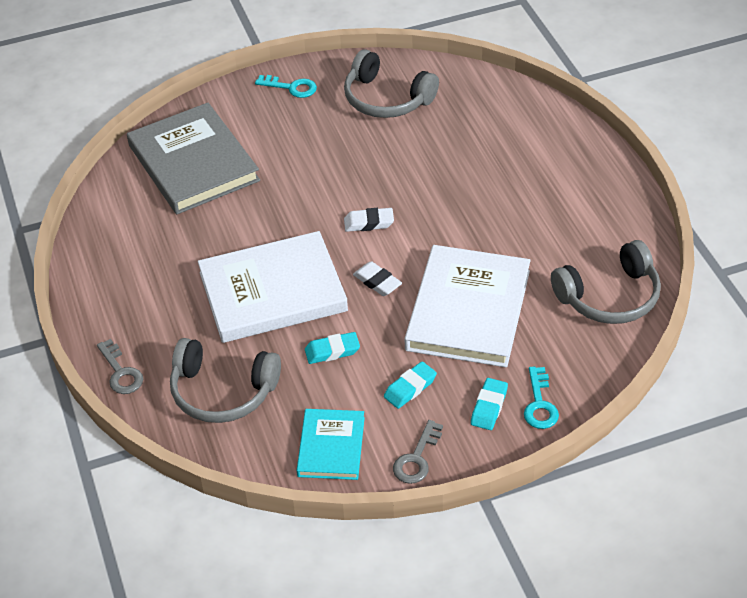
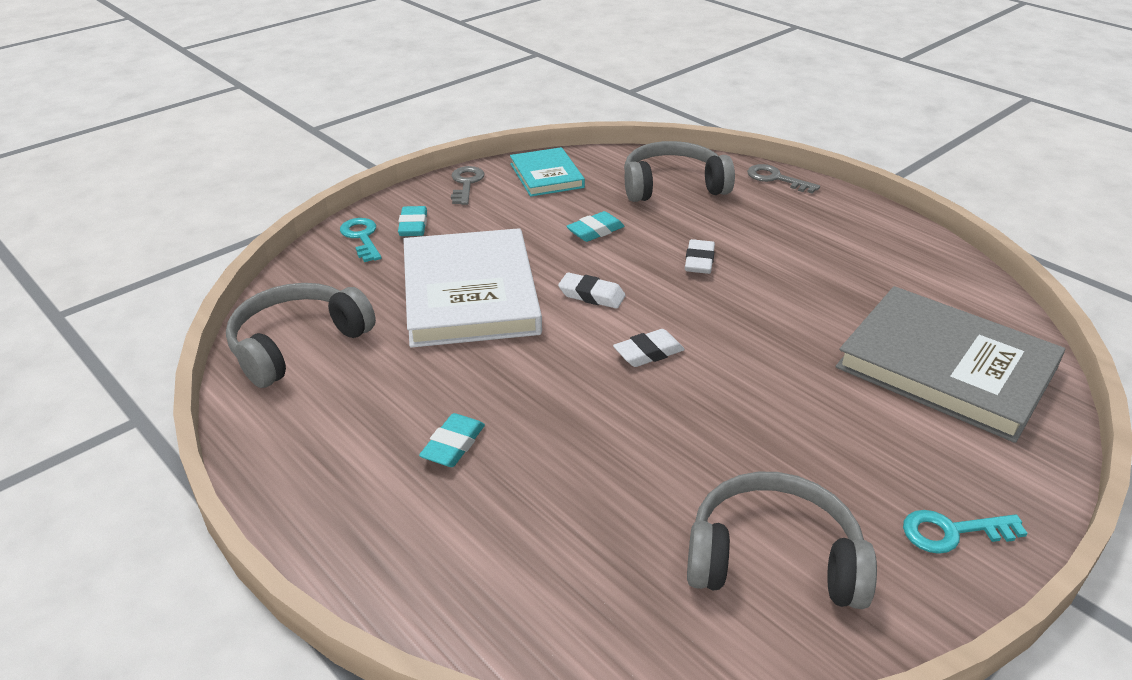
camera: 155 degrees right, 10 degrees down
(273, 292) = (699, 261): white book -> white eraser
(410, 388) = (499, 222): turquoise eraser -> turquoise eraser (453, 445)

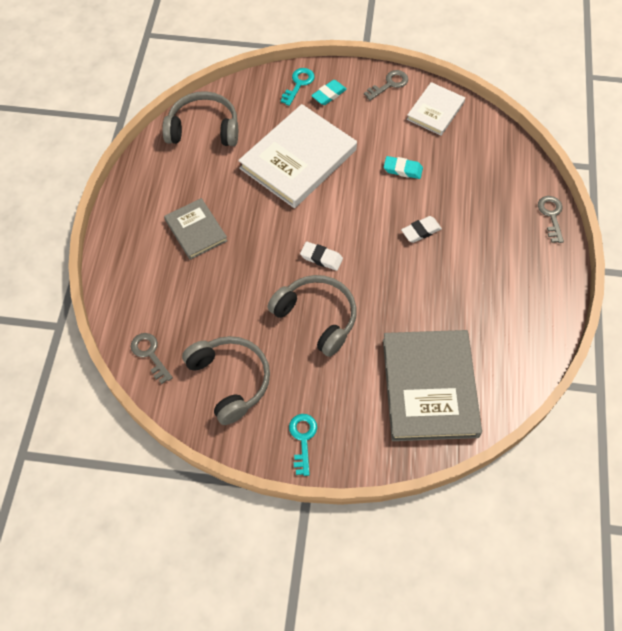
camera: 50 degrees right, 25 degrees up
(453, 445) = (196, 230): turquoise eraser -> grey book
(546, 175) = (435, 111): turquoise book -> white book
(591, 295) = (344, 206): white eraser -> none
(625, 638) = (150, 354): none -> grey key
(672, 186) = (487, 172): grey headphones -> grey headphones (317, 317)
(952, 532) = (303, 439): turquoise key -> turquoise key turned 45 degrees clockwise

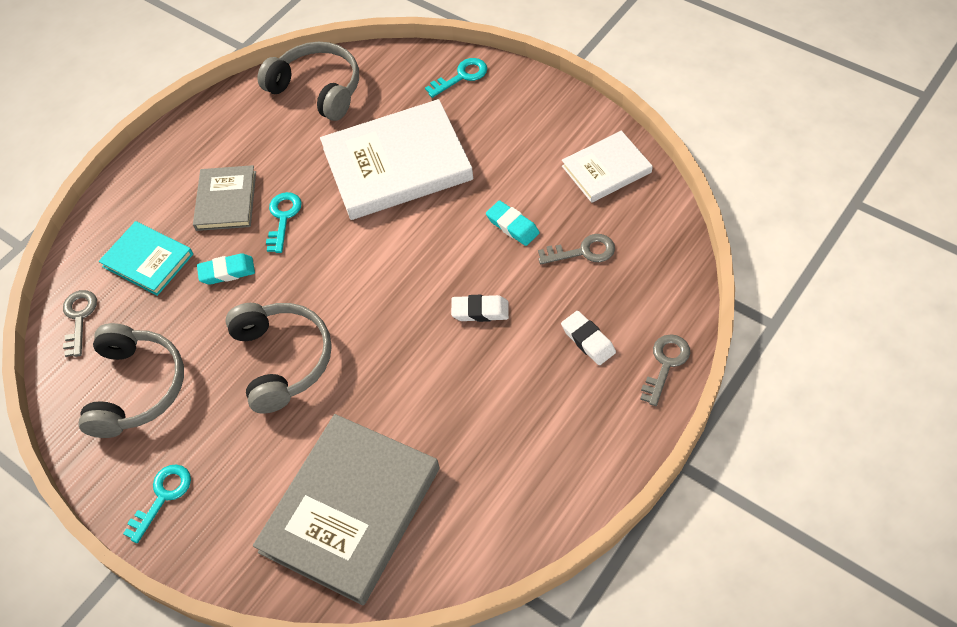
camera: 35 degrees right, 5 degrees down
(170, 294) = (148, 260): none -> turquoise book
(246, 225) = (283, 218): none -> turquoise key
(321, 258) = (338, 292): white eraser -> white eraser (588, 340)
(329, 95) = (488, 102): turquoise eraser -> turquoise eraser (227, 272)
(389, 84) = (571, 115): grey key -> grey key (583, 251)

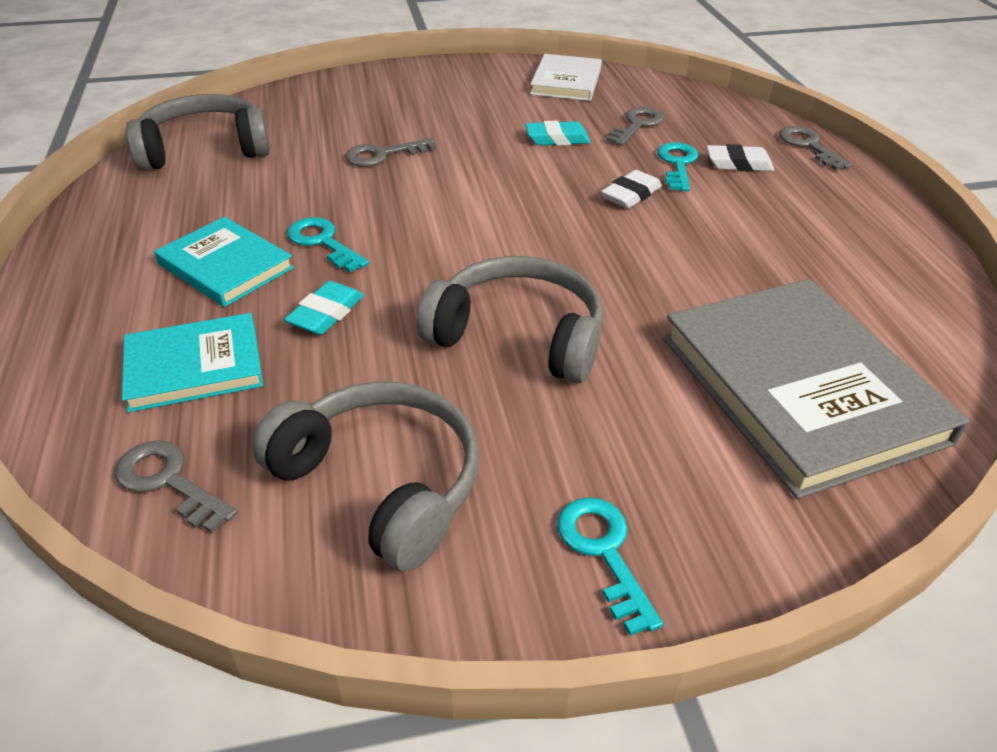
camera: 55 degrees left, 15 degrees down
(226, 200) = (225, 266): grey book -> turquoise book
(397, 164) = (383, 155): white book -> grey key
(461, 76) = (348, 87): turquoise key -> turquoise key (677, 164)

